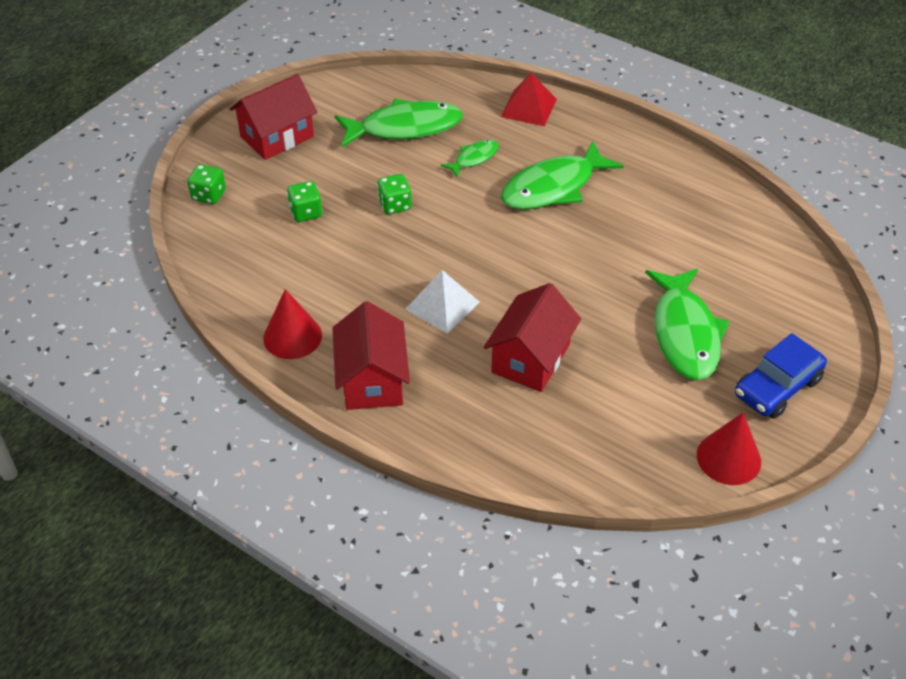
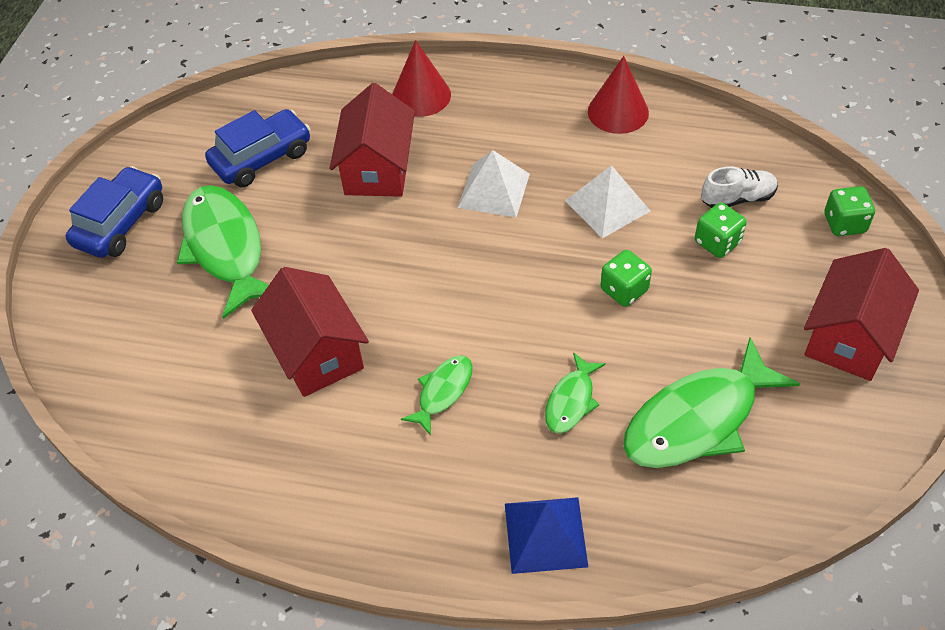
camera: 160 degrees right, 5 degrees up
(263, 235) = (737, 198): none -> white shoe
(362, 263) = (607, 205): none -> white pyramid
(372, 380) = (516, 101): red house -> red house (316, 352)
(528, 108) = (545, 534): red pyramid -> blue pyramid
(553, 187) = (442, 392): green fish -> green fish, size x0.50
(633, 407) = (262, 158): none -> blue car
(728, 458) = (164, 144): red cone -> red cone (421, 96)

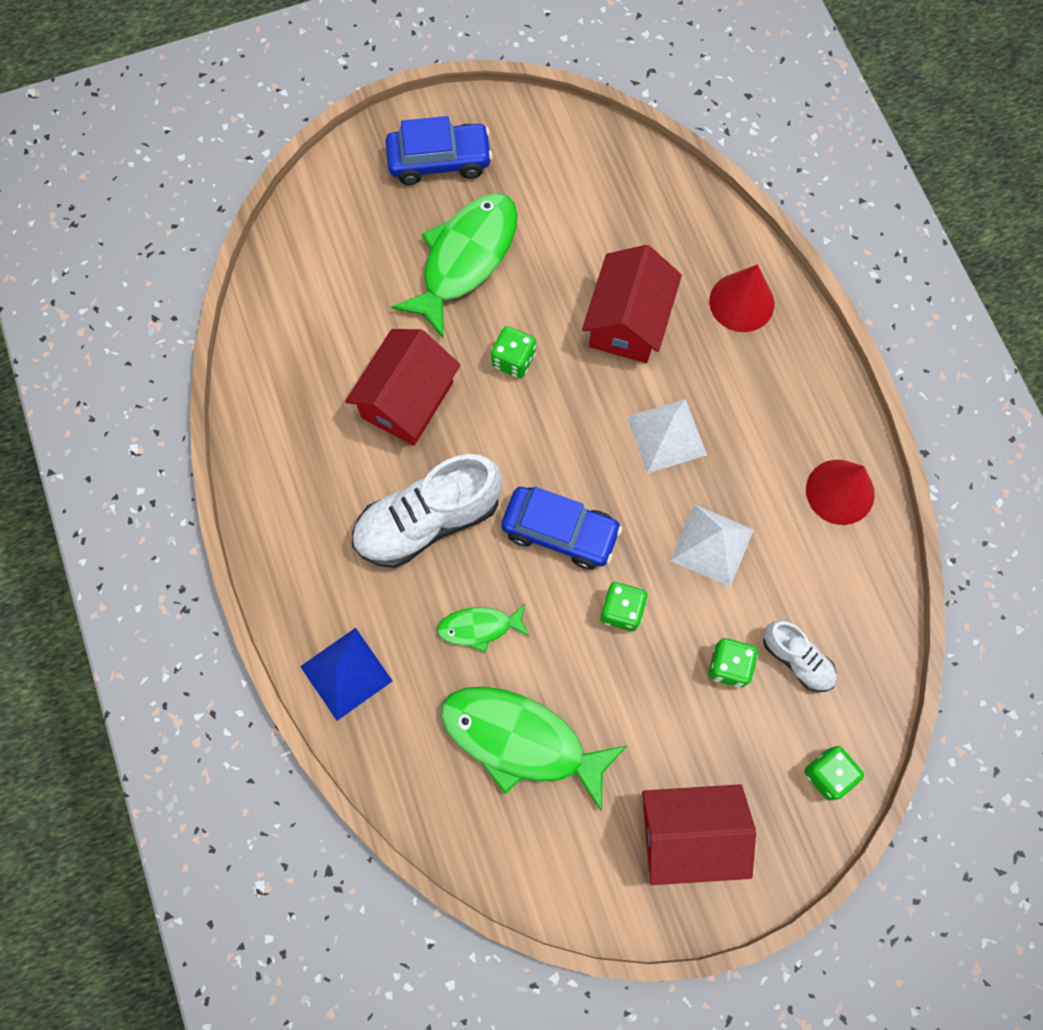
camera: 55 degrees right, 20 degrees up
(262, 158) = (578, 219): blue car -> blue car (560, 531)
(345, 258) = (513, 360): none -> green dice
(377, 169) = (628, 321): red house -> red house turned 45 degrees counterclockwise
(442, 392) = (428, 520): green fish -> white shoe

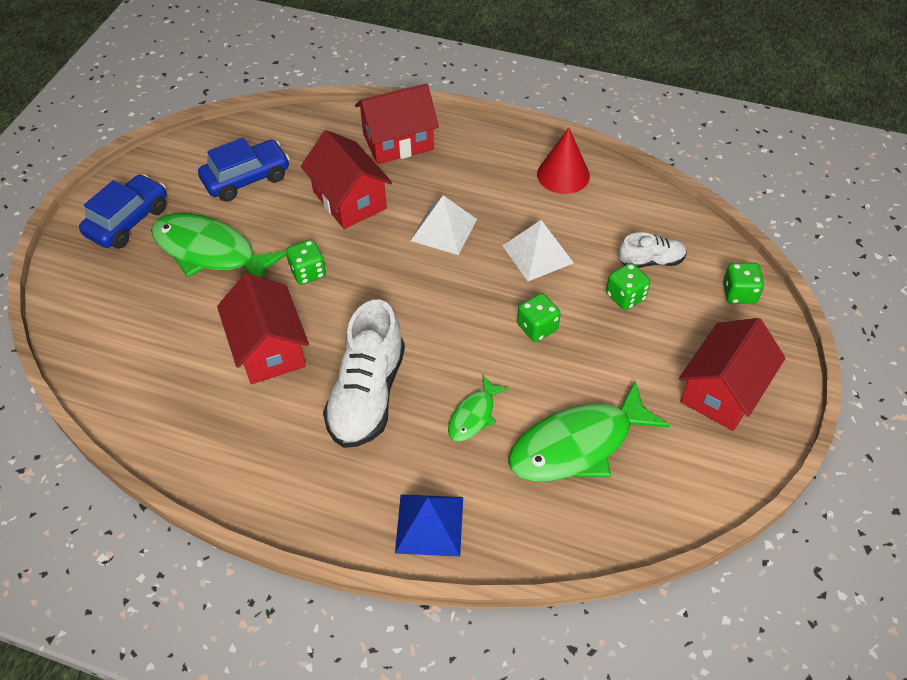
camera: 50 degrees left, 20 degrees down
(465, 259) = (210, 252): green fish -> green fish turned 45 degrees counterclockwise
(560, 531) = (451, 325): blue car -> blue car (247, 179)
(741, 302) = (398, 142): red cone -> red house

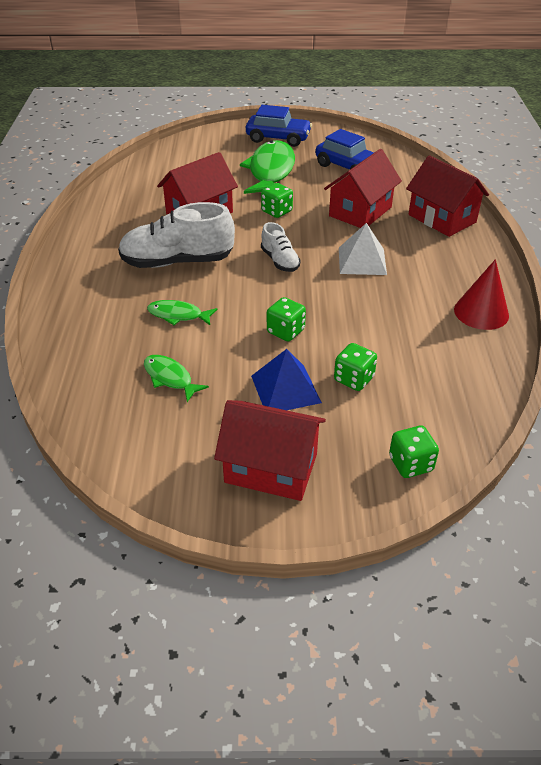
camera: 70 degrees right, 10 degrees down
(429, 524) = (72, 314): blue pyramid -> blue pyramid (285, 389)
(537, 254) = (370, 315): white pyramid -> none
(578, 445) = (170, 378): green fish -> green fish, size x0.50
(651, 261) = (411, 389): white shoe -> white shoe (280, 261)

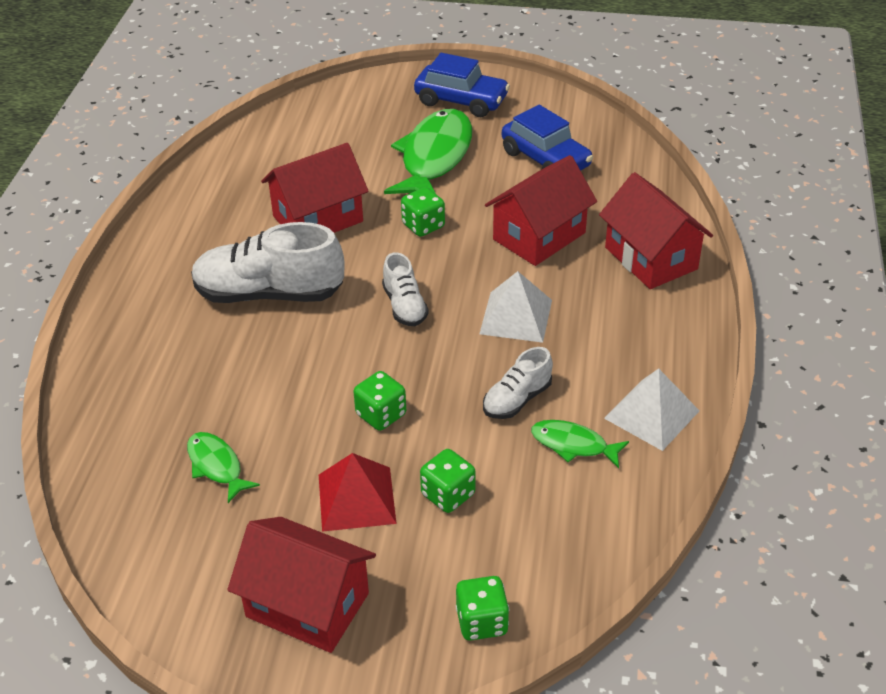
camera: 10 degrees right, 0 degrees up
(178, 315) = (250, 376): green fish -> green fish (573, 445)
(285, 389) = (356, 498): blue pyramid -> red pyramid
(382, 312) = (517, 399): none -> white shoe
(481, 312) = (652, 414): red cone -> white pyramid

